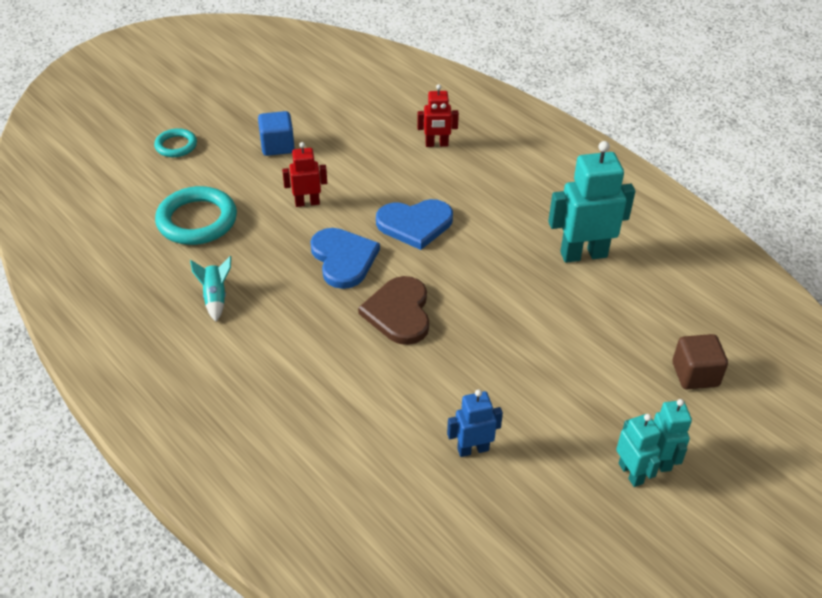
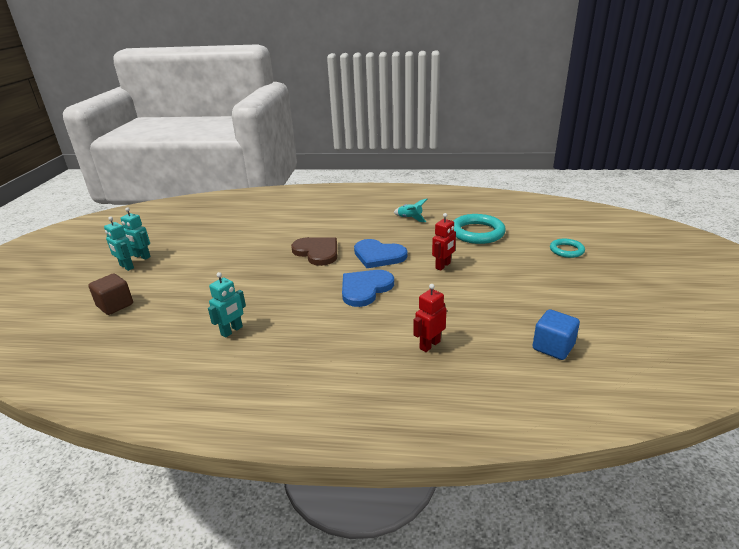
camera: 140 degrees right, 15 degrees down
(277, 146) = (520, 281): blue cube -> blue cube (553, 347)
(473, 449) = (227, 233): blue robot -> none
(583, 254) = (232, 331): turquoise robot -> turquoise robot, size x0.56

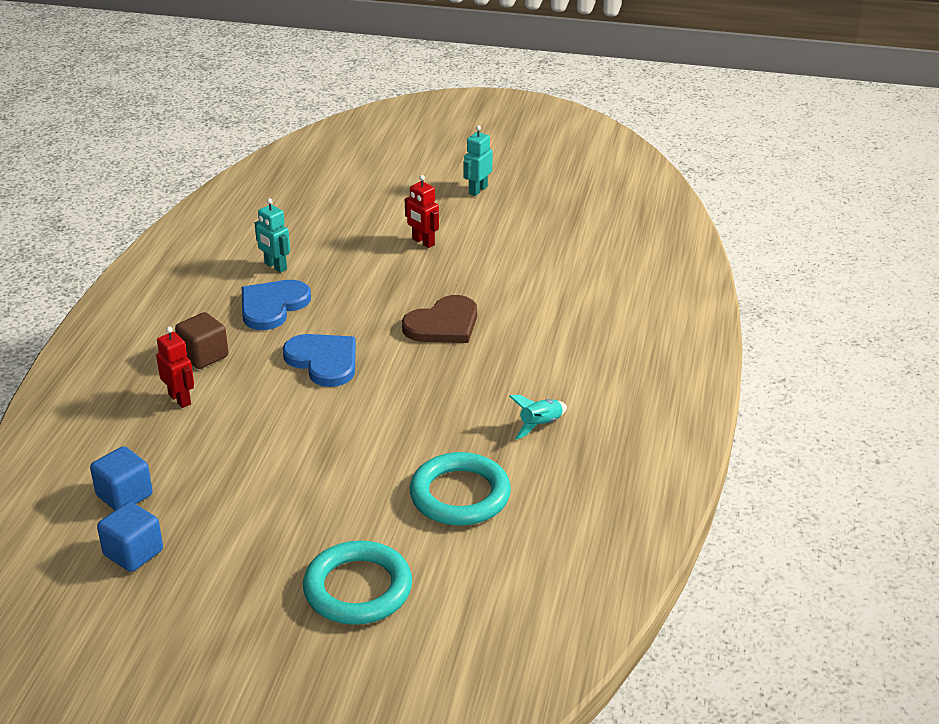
camera: 95 degrees right, 5 degrees up
(115, 305) = (362, 190): brown cube -> brown cube (204, 356)
(126, 267) = (452, 184): turquoise robot -> none
(378, 255) = (413, 379): blue heart -> blue heart (272, 306)
(443, 266) = (358, 438): red robot -> red robot (423, 242)
(566, 250) = (358, 589): turquoise ring -> turquoise ring, size x1.76
(604, 329) = (133, 553): none -> blue cube

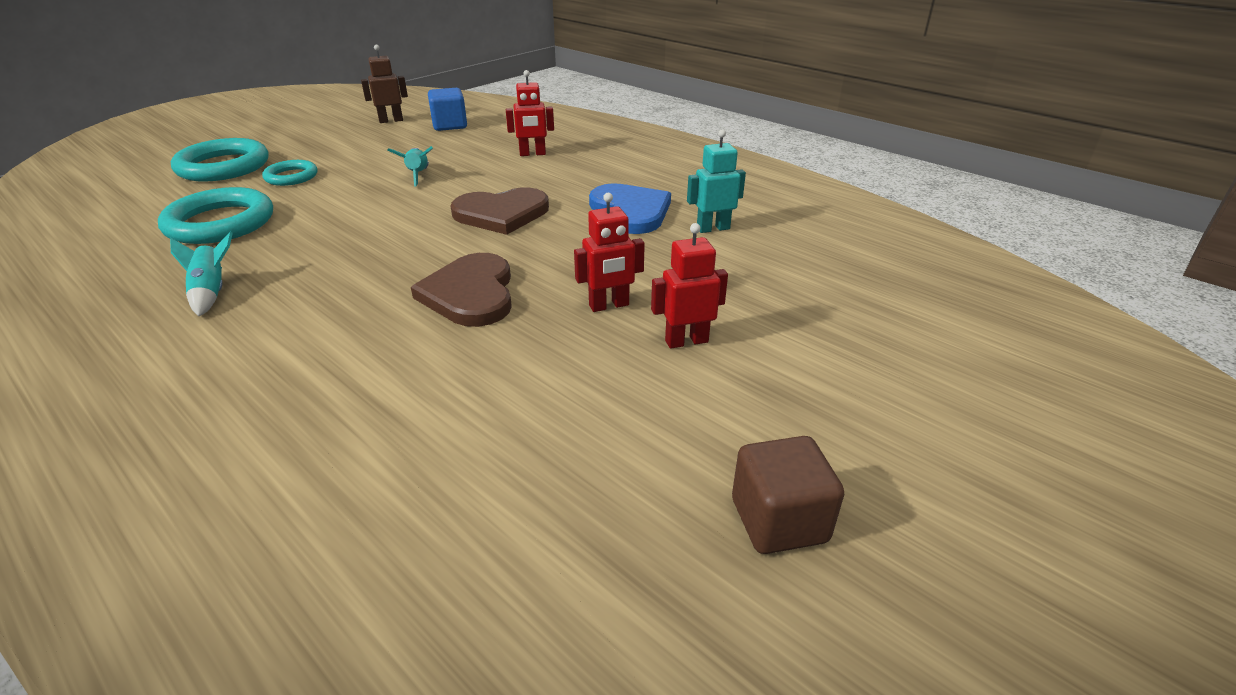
camera: 120 degrees right, 0 degrees up
(133, 553) = (391, 120): blue cube -> brown robot
(204, 356) = (582, 170): brown cube -> brown cube (779, 520)
(282, 442) = (418, 175): none -> turquoise rocket
(323, 361) = (501, 214): blue heart -> brown heart
(344, 520) = (291, 177): none -> turquoise ring
(411, 274) = (609, 305): none -> red robot
(477, 190) = (838, 466): turquoise robot -> none

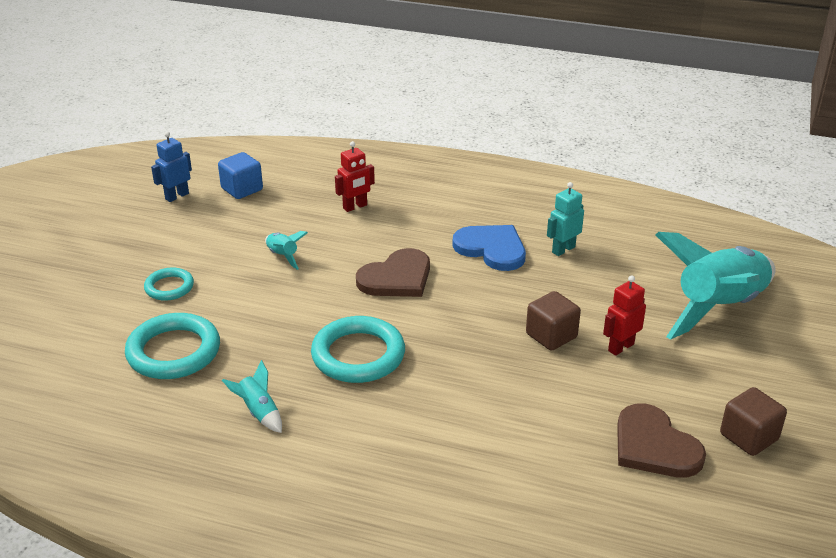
camera: 25 degrees left, 0 degrees up
(223, 166) = (86, 293): turquoise ring -> turquoise ring (358, 355)
(391, 120) = (177, 196): brown robot -> blue robot
(470, 294) = (450, 355): brown heart -> brown heart (654, 446)
(609, 305) = (551, 336): red robot -> brown cube
(869, 332) = (718, 308): none -> turquoise rocket

